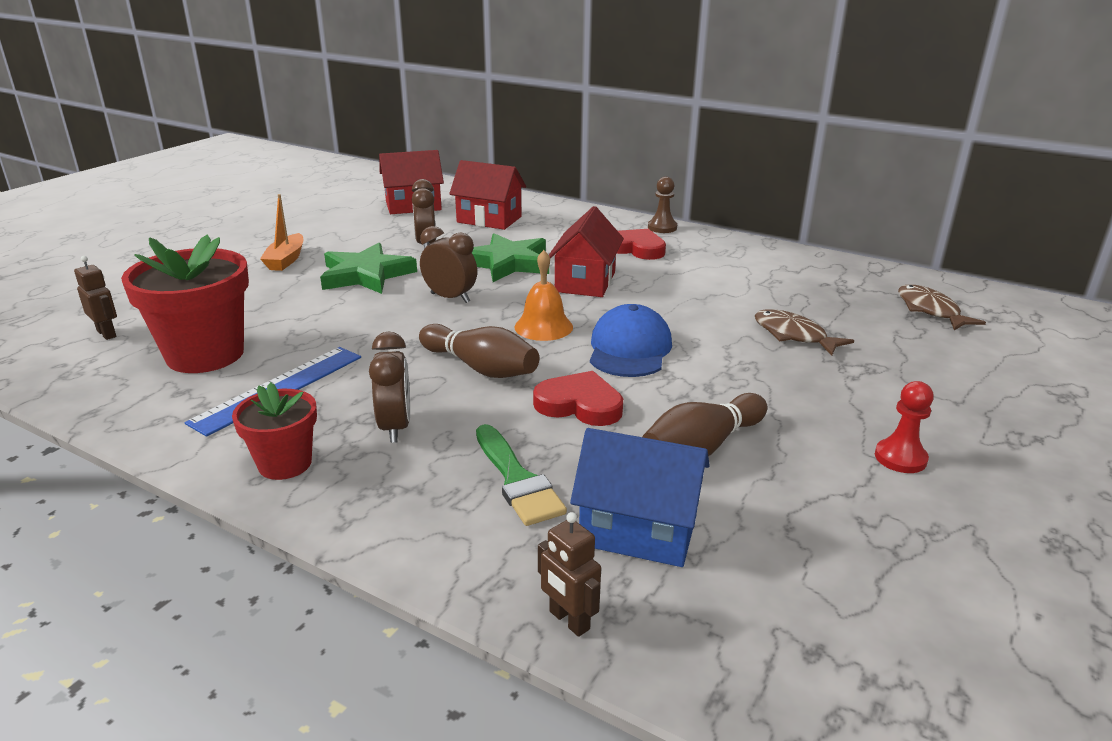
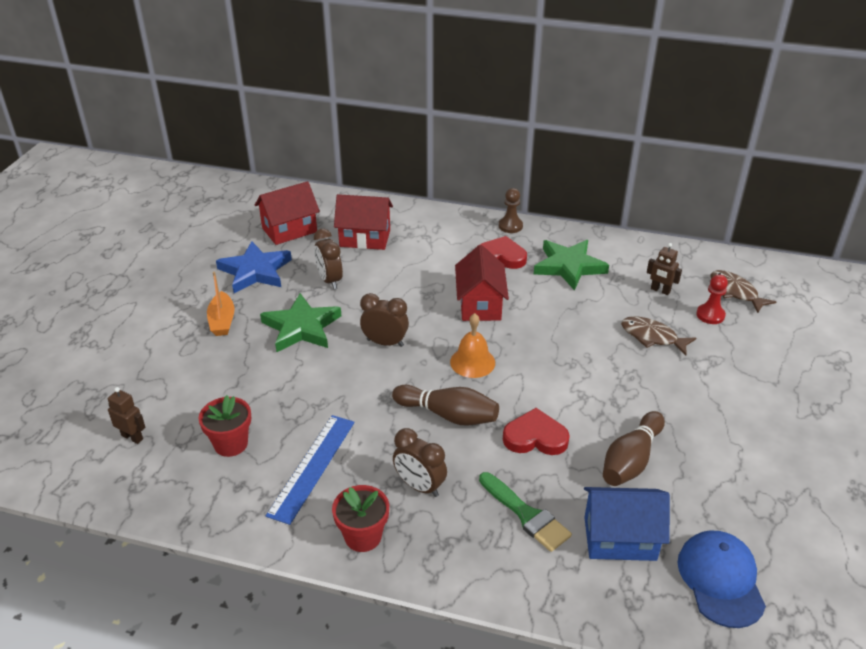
camera: 15 degrees left, 10 degrees up
(205, 355) = (231, 444): red flower pot -> red flower pot, size x0.57
(353, 229) = (255, 271): none -> blue star
(395, 427) = (419, 486): brown clock -> brown clock turned 150 degrees clockwise
(507, 263) = (409, 292): green star -> green star (569, 266)
(569, 620) = (608, 615): brown robot -> brown robot (660, 290)
(629, 349) = (545, 374): blue cap -> blue cap (720, 580)
(900, 458) = (754, 442): red pawn -> red pawn (710, 315)

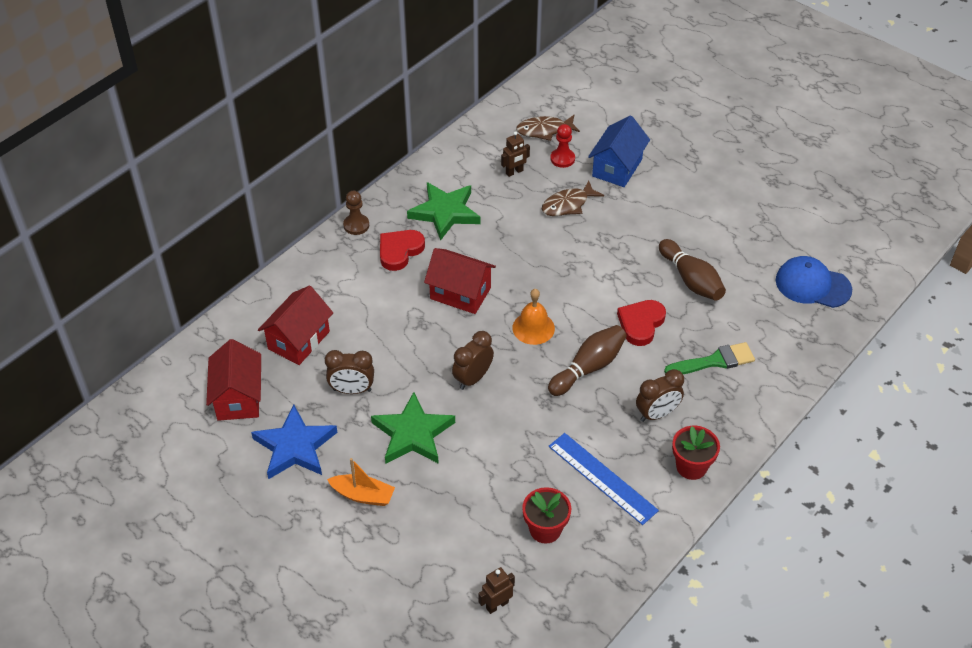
camera: 65 degrees left, 10 degrees up
(620, 538) = (758, 319): blue house -> blue house (617, 168)

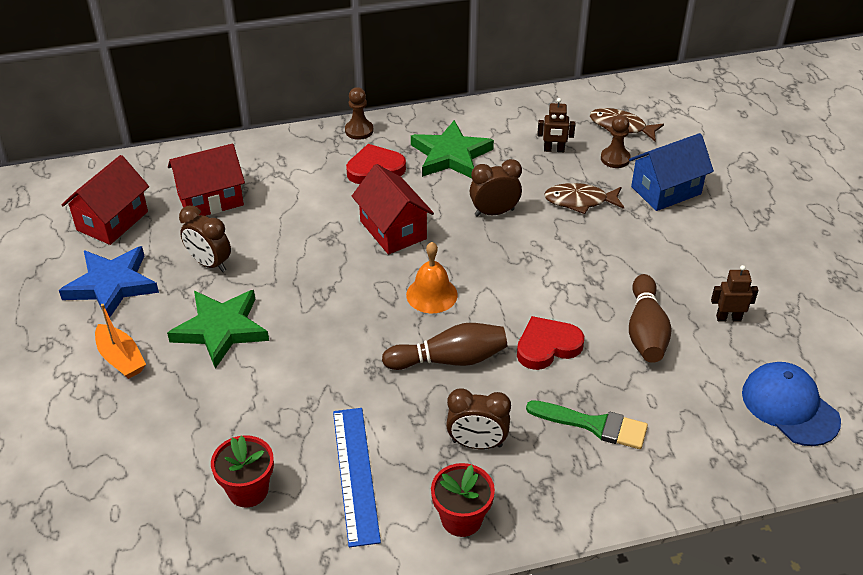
camera: 35 degrees right, 5 degrees down
(473, 378) = (326, 310): brown clock -> brown clock (494, 212)
(497, 605) = (127, 534): brown robot -> brown robot (728, 318)
(562, 159) = (615, 159): red pawn -> brown pawn

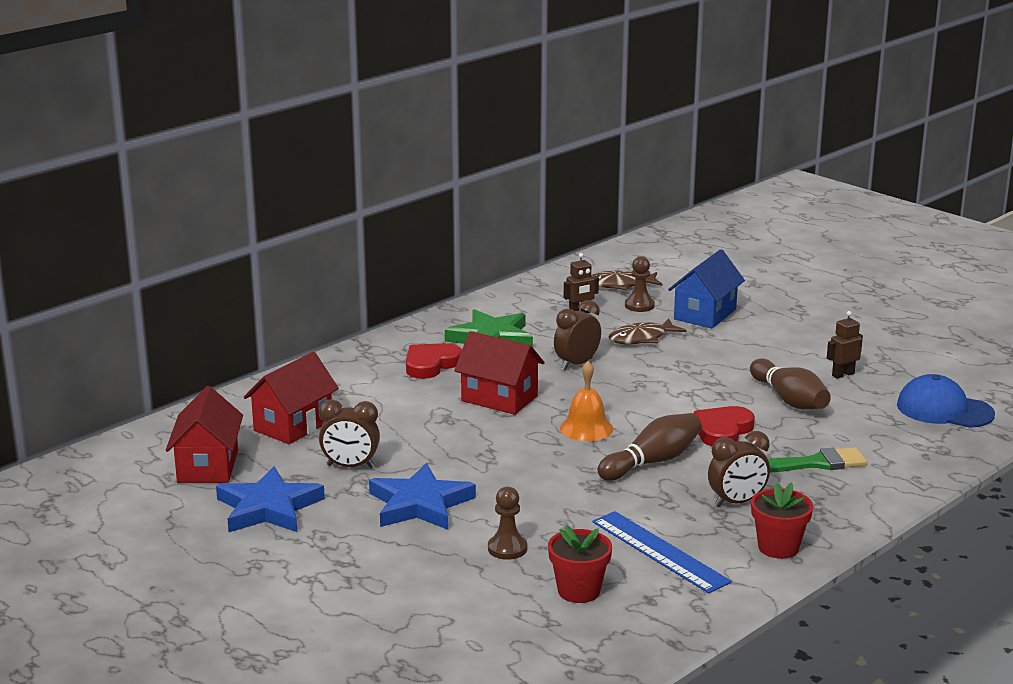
camera: 30 degrees left, 20 degrees down
(121, 359) = (346, 551): orange boat -> none
(221, 329) = (420, 504): green star -> blue star
(359, 130) = (382, 344): brown pawn -> brown pawn (507, 548)

